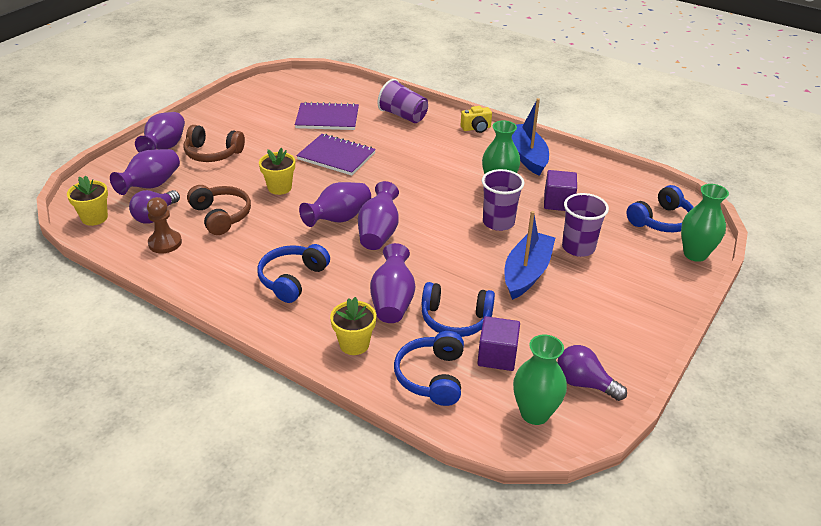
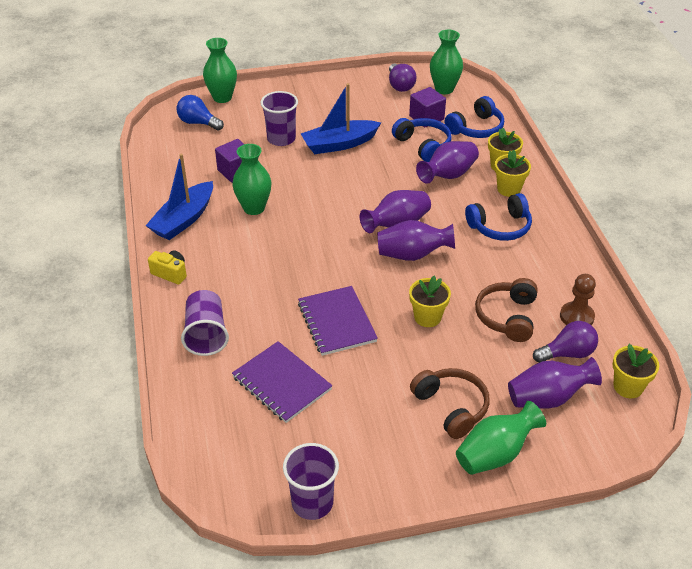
camera: 135 degrees left, 5 degrees up
(165, 147) = (495, 454): purple vase -> green vase
(321, 321) = (509, 189): none -> yellow flower pot
(498, 222) = (301, 183): purple cup -> purple cup (312, 503)
(661, 221) = (198, 123): blue headphones -> blue light bulb

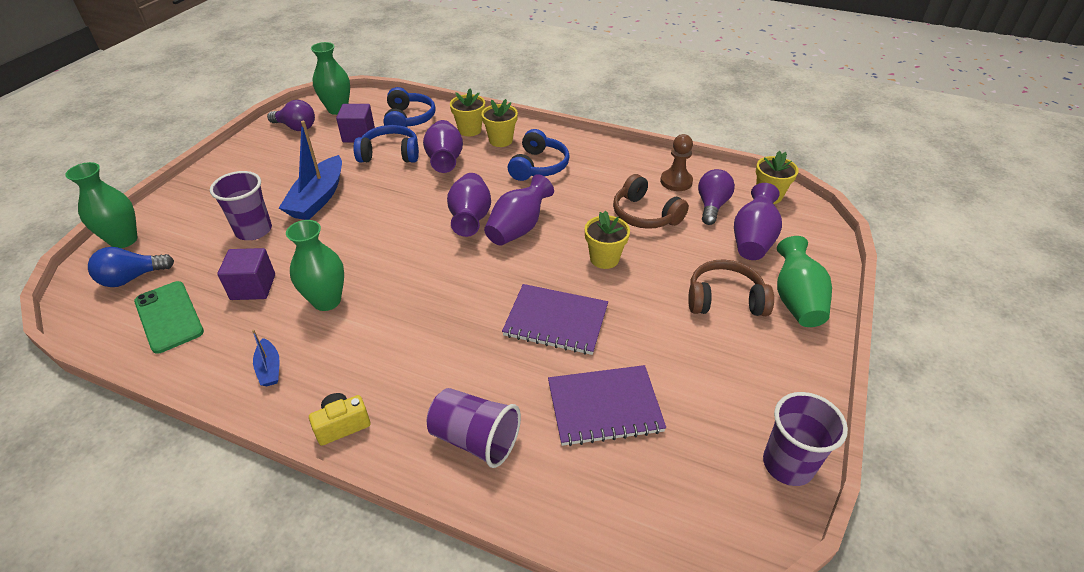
camera: 55 degrees left, 0 degrees up
(184, 157) = (169, 317): none -> green phone
(184, 219) = (269, 368): blue boat -> blue boat, size x0.48

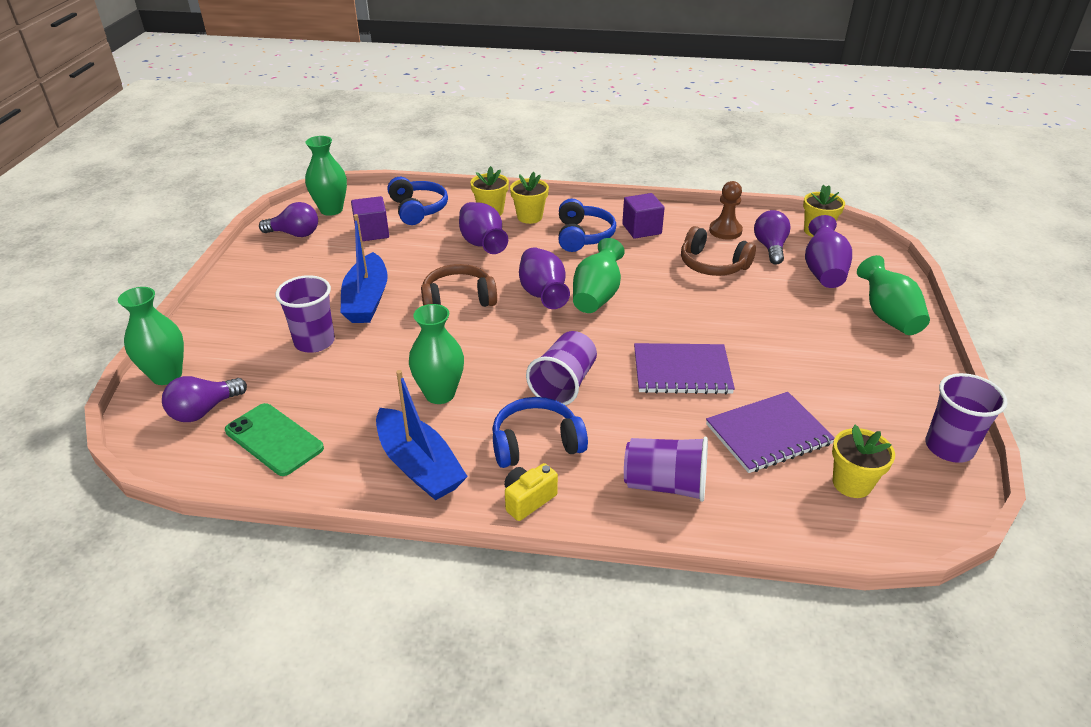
camera: 15 degrees left, 5 degrees down
(132, 278) = (204, 410): blue light bulb -> purple light bulb
(253, 287) = (350, 395): purple cube -> purple cube (641, 229)
(269, 368) = (419, 466): blue boat -> blue boat, size x2.07
(390, 154) = (419, 246): blue headphones -> blue headphones (536, 443)
(439, 313) = (564, 384): none -> purple cup
(518, 228) = (596, 296): purple vase -> green vase
(604, 259) = (696, 309): yellow flower pot -> yellow flower pot (851, 483)
(725, 299) = (825, 326): brown headphones -> brown headphones (458, 299)

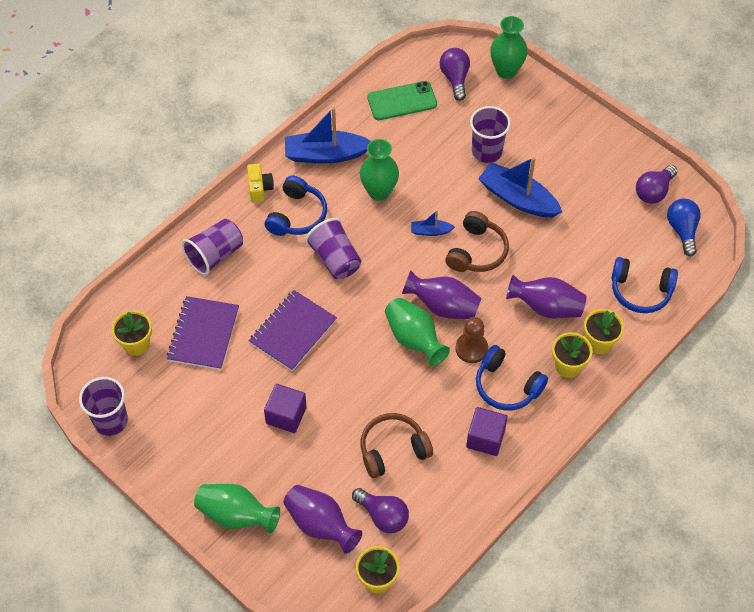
camera: 125 degrees right, 20 degrees up
(331, 210) = (682, 230): green vase -> blue light bulb
(372, 232) = (620, 242): purple cube -> purple cube (286, 415)
(461, 336) = (430, 231): none -> blue boat
(725, 231) = (434, 503): brown pawn -> brown pawn (471, 348)

